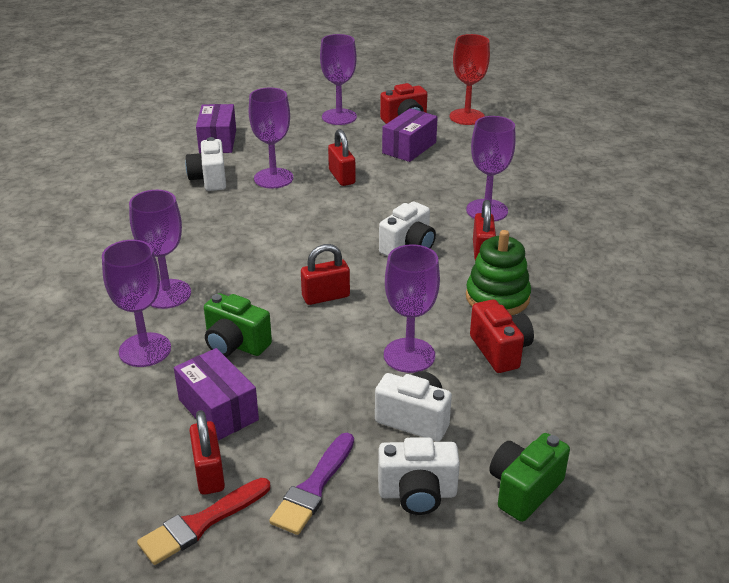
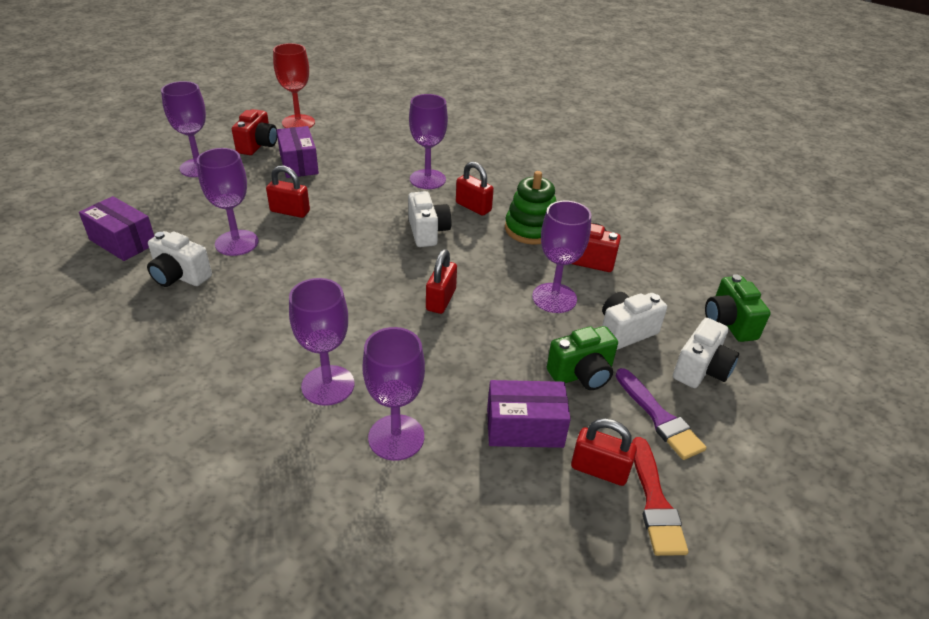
camera: 55 degrees left, 5 degrees up
(235, 344) = (449, 377): green camera -> green camera (582, 374)

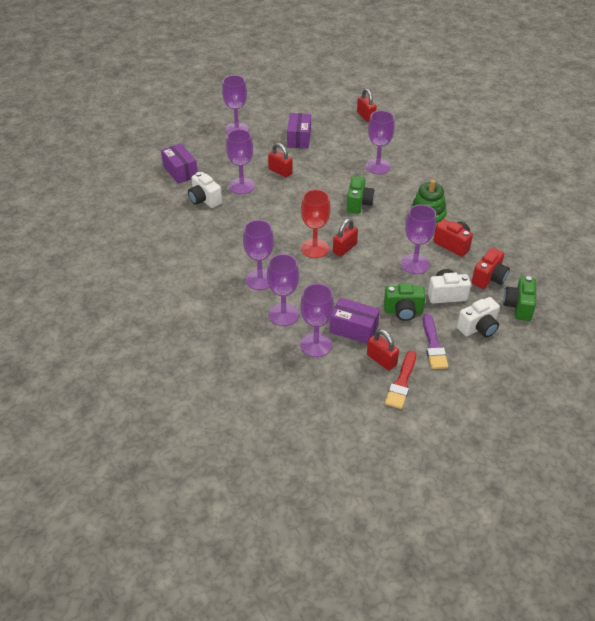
camera: 25 degrees right, 5 degrees up
(258, 146) = (278, 119): red camera -> red camera (489, 278)
(298, 122) = (311, 106): red goblet -> red goblet (314, 248)
(428, 232) = (358, 204): white camera -> green camera
(473, 207) = (397, 192): red padlock -> red padlock (366, 116)
(478, 477) = (316, 345): none -> purple goblet

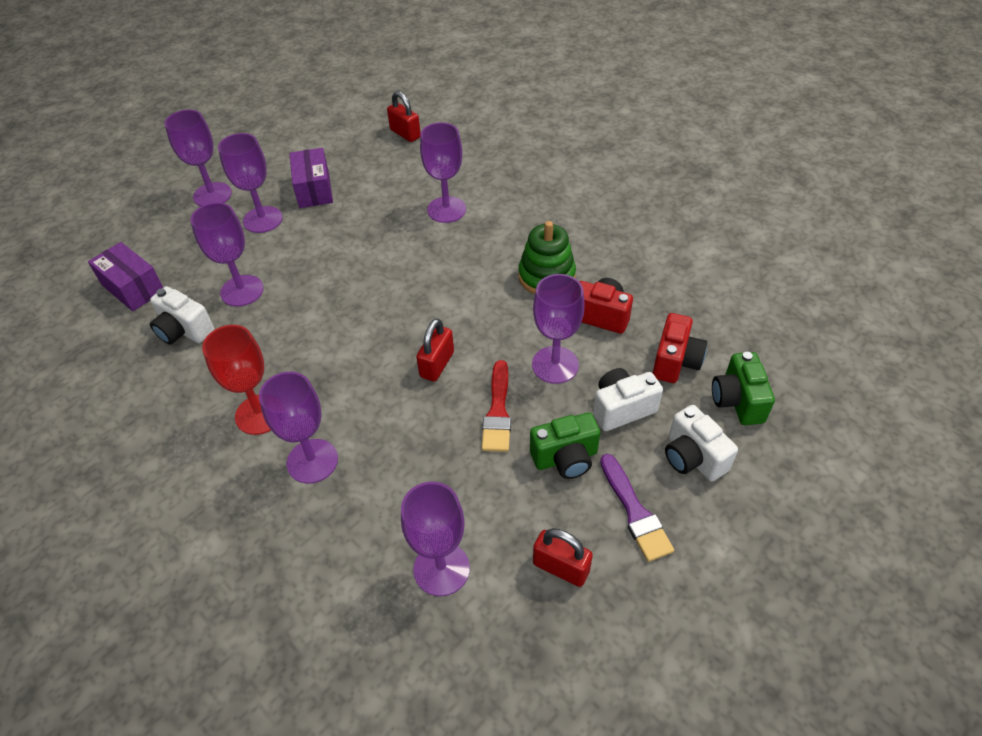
camera: 15 degrees left, 5 degrees up
(280, 171) = (298, 251): red padlock -> none
(283, 315) = (369, 521): purple goblet -> purple goblet (263, 219)
(314, 248) = (389, 377): red goblet -> red goblet (259, 414)
(353, 329) = (496, 517): purple box -> none
(358, 204) = (436, 279): green camera -> none
(401, 383) = (609, 606): red brush -> red brush (498, 411)
(478, 328) = (692, 457): white camera -> white camera turned 105 degrees clockwise

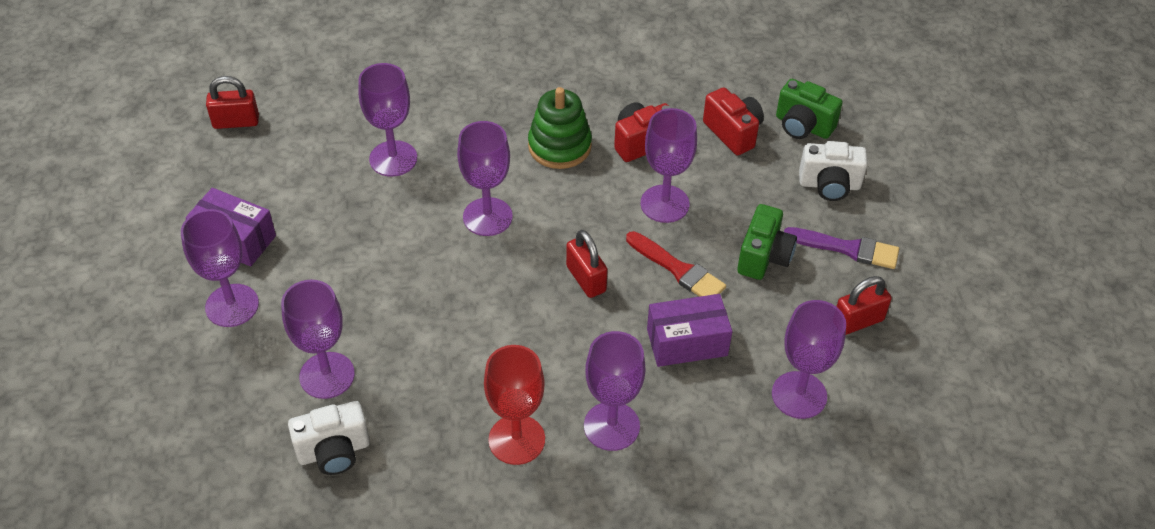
camera: 55 degrees left, 0 degrees up
(133, 288) = (211, 470): purple box -> purple box (687, 342)
(212, 195) = (132, 329): purple goblet -> purple goblet (487, 217)
(622, 408) = (748, 193): white camera -> none

